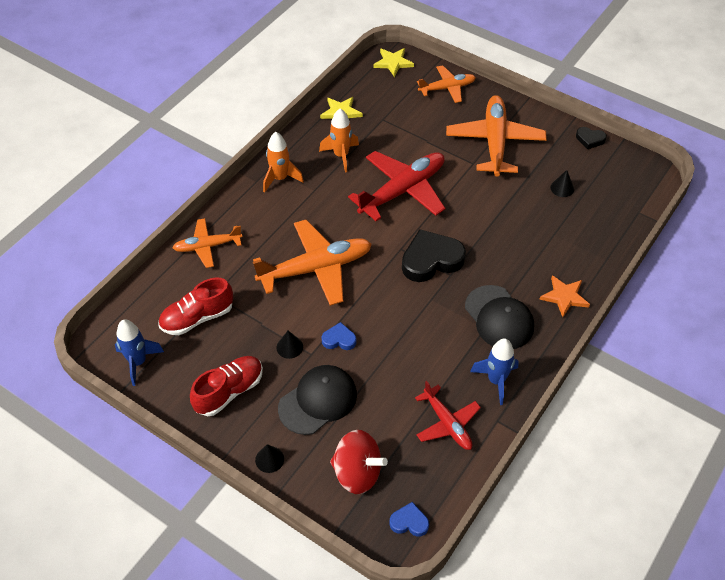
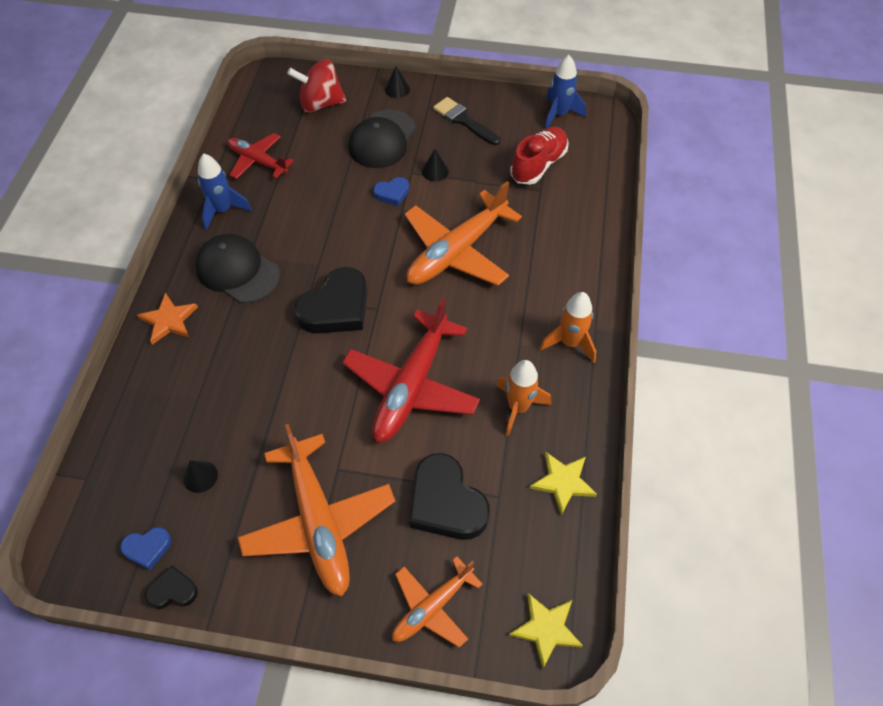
camera: 155 degrees right, 5 degrees up
(207, 246) = (585, 232): orange plane -> none
(229, 391) = (464, 120): red shoe -> black brush
(409, 522) = (263, 88): blue heart -> blue heart (147, 548)
(415, 126) = (446, 503): none -> black heart

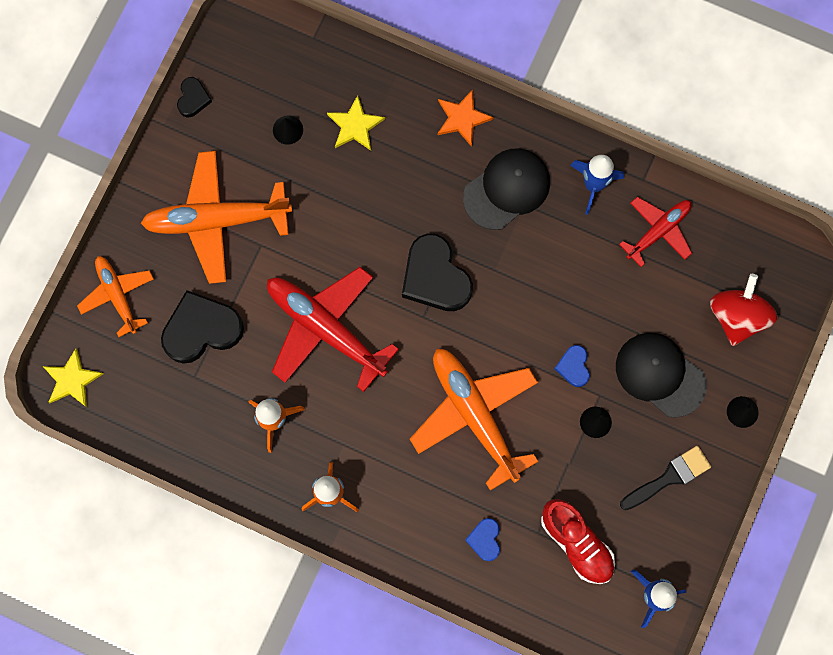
camera: 105 degrees right, 20 degrees up
(147, 548) = (235, 82): blue heart -> blue heart (485, 539)
(563, 482) = (190, 437): yellow star -> yellow star (355, 126)

